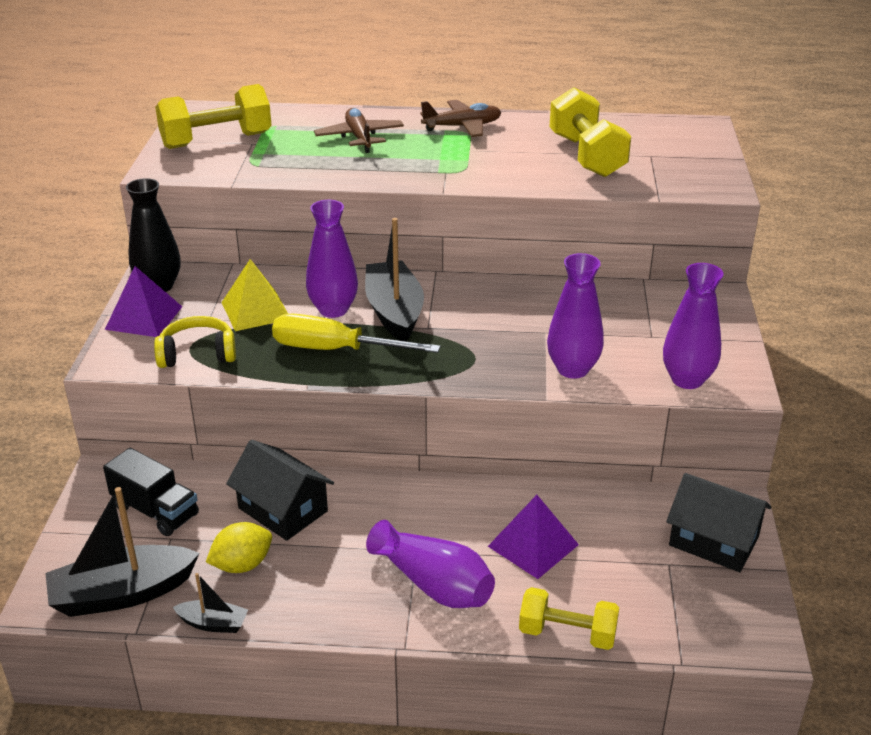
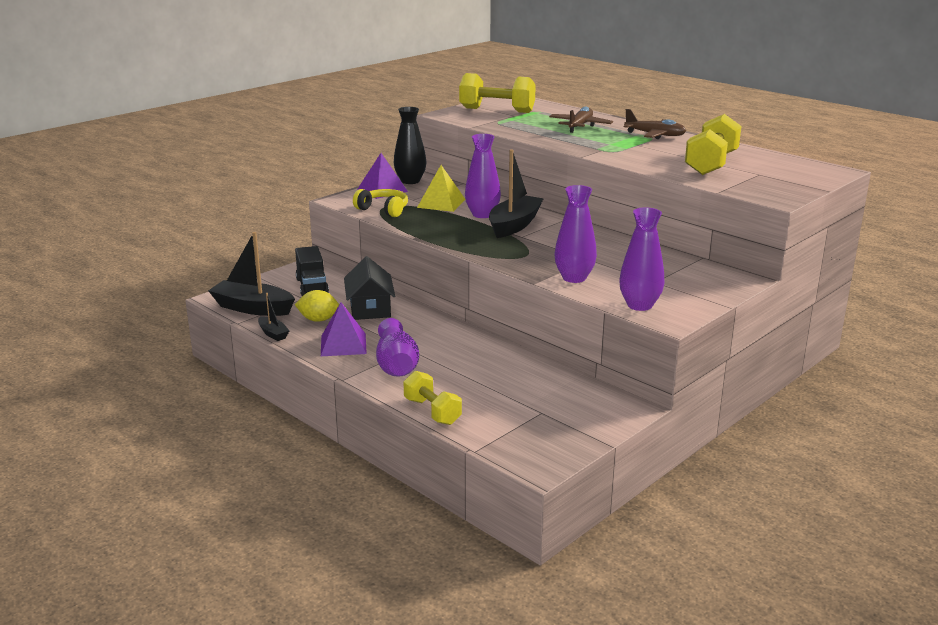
camera: 40 degrees right, 10 degrees down
(335, 350) = (454, 229): yellow screwdriver -> none
(533, 545) = (475, 372): purple pyramid -> purple pyramid (343, 344)
(713, 541) = (588, 415): black house -> none

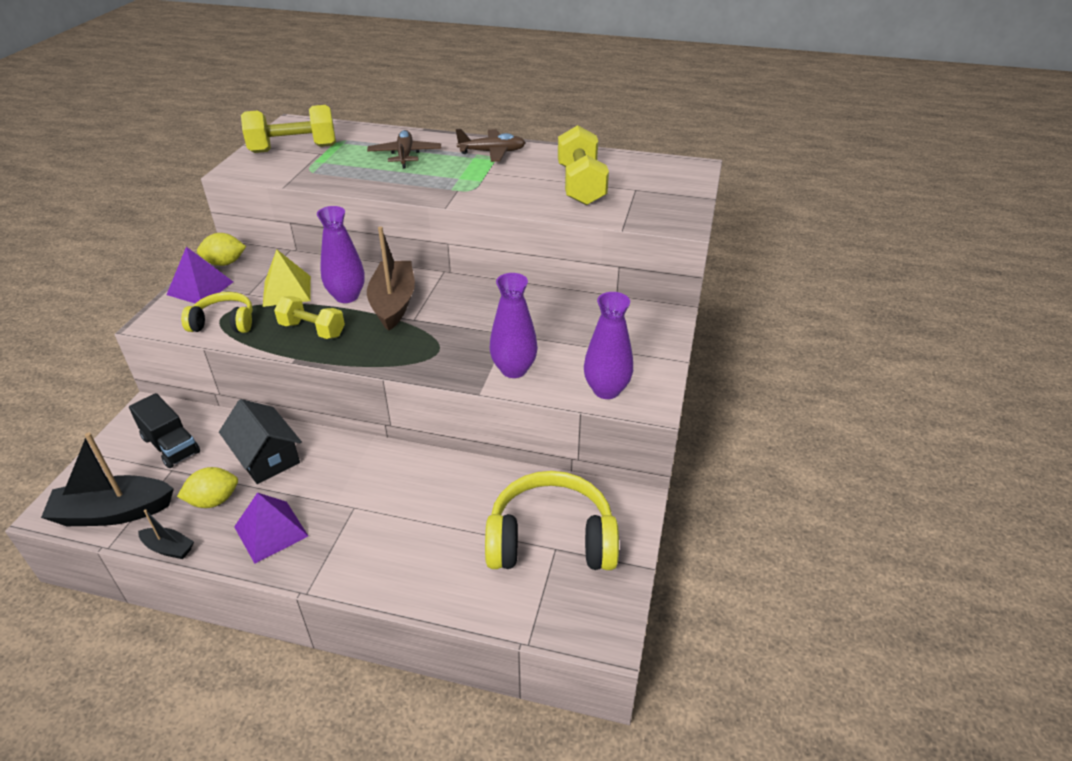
camera: 30 degrees left, 15 degrees up
(396, 364) = (354, 539): purple vase -> none
(410, 181) = (225, 263): black vase -> yellow lemon
(432, 411) = (443, 600): yellow dumbbell -> yellow dumbbell (312, 330)
(514, 225) = (393, 303): black boat -> brown boat
(542, 407) = (551, 539): none -> yellow headphones

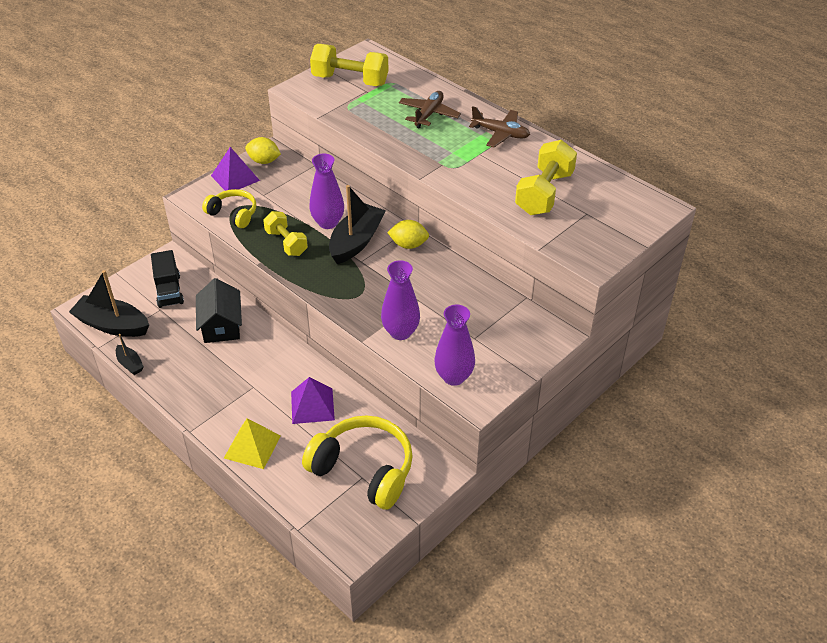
camera: 30 degrees right, 5 degrees up
(214, 500) = (172, 343): yellow lemon -> yellow lemon (408, 245)
(271, 531) = (193, 380): purple pyramid -> purple pyramid (312, 405)
(287, 291) = (290, 202): yellow pyramid -> yellow pyramid (252, 446)
(393, 303) = (356, 241): brown boat -> black boat

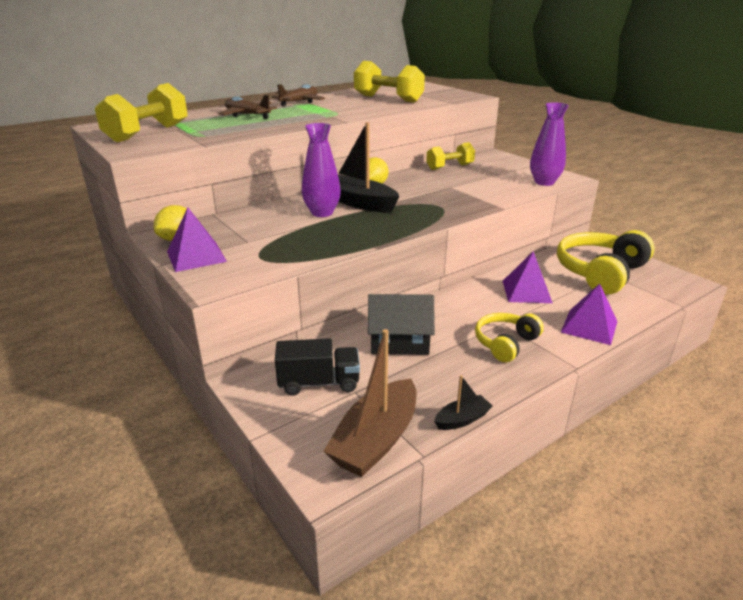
camera: 80 degrees left, 15 degrees down
(112, 325) = (376, 440): black boat -> brown boat
(233, 214) = (273, 259): yellow headphones -> yellow headphones (505, 343)
(252, 446) = (589, 326): yellow pyramid -> purple pyramid
(286, 243) = (346, 232): yellow dumbbell -> yellow dumbbell (449, 167)
(400, 332) = (492, 194): purple vase -> none

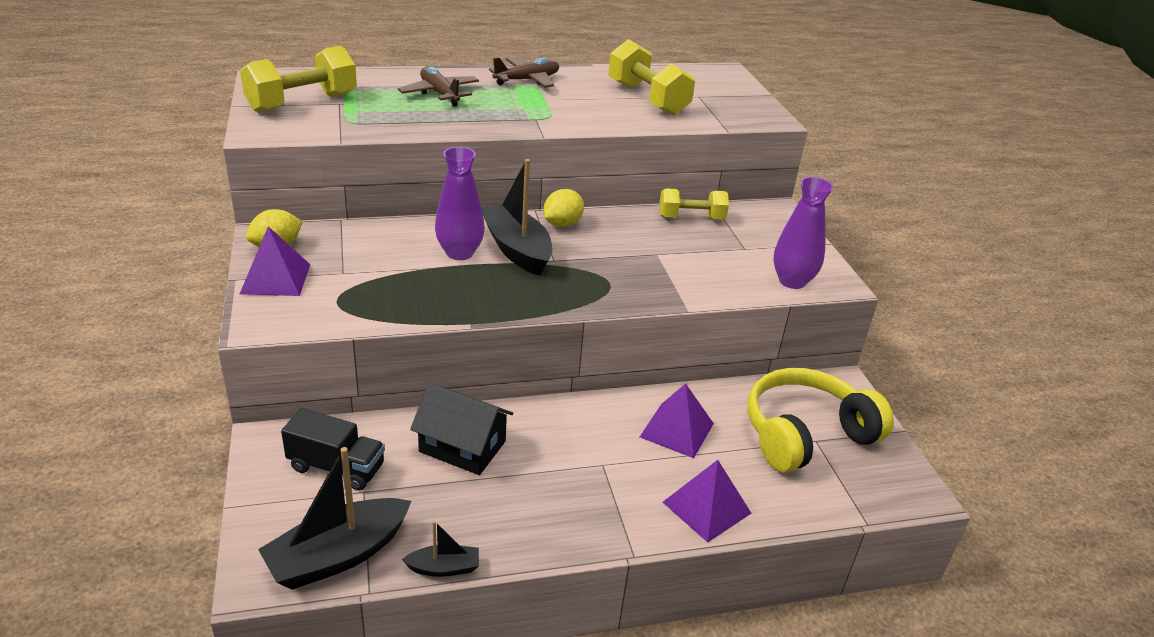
camera: 20 degrees right, 5 degrees up
(376, 440) = (338, 555): brown boat -> black boat
(505, 343) = (580, 493): yellow headphones -> none

